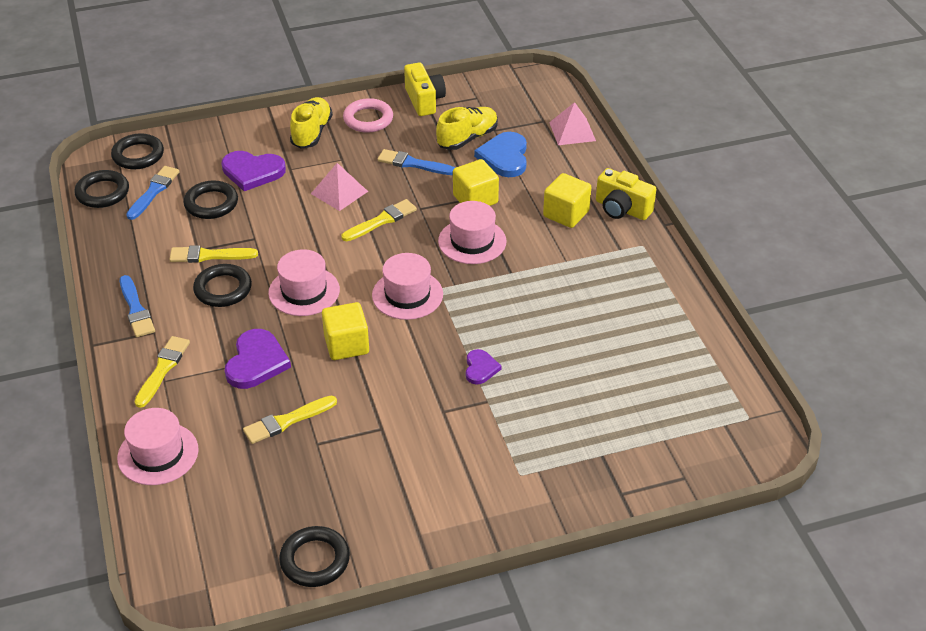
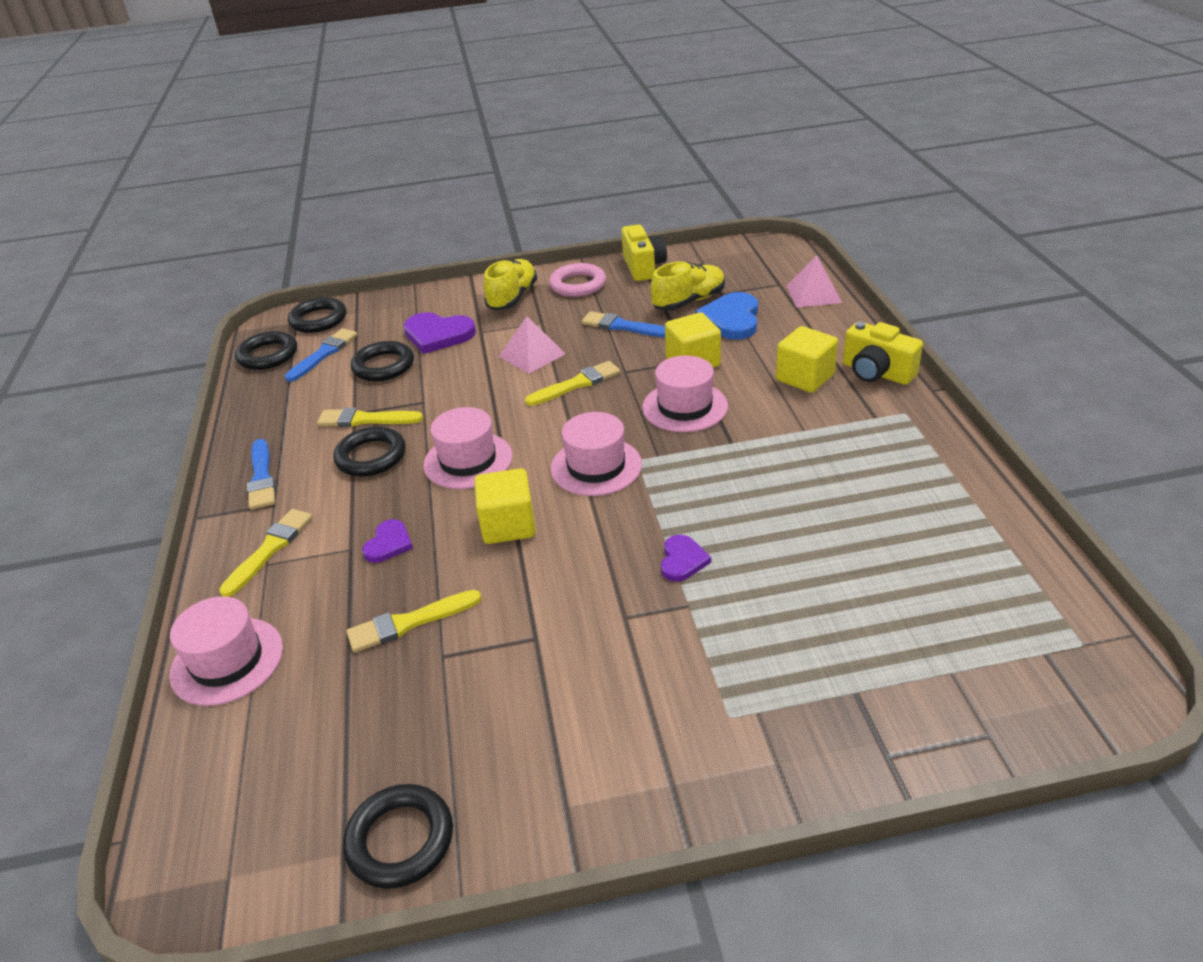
camera: 10 degrees right, 5 degrees down
(256, 362) = (388, 543): purple heart -> purple heart, size x0.57

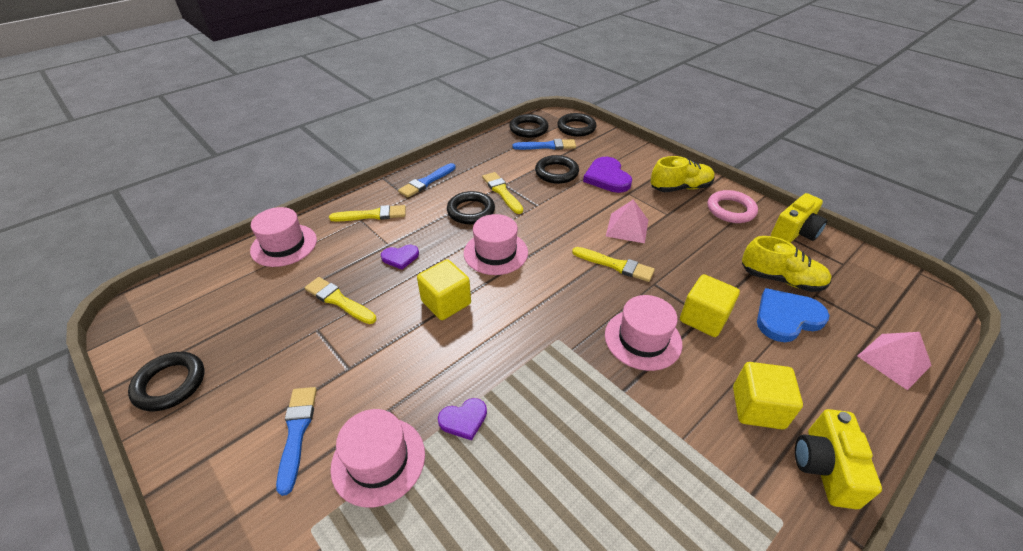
camera: 55 degrees right, 5 degrees up
(596, 466) = (534, 319): pink hat -> pink hat (378, 460)
(623, 326) = (706, 257): blue brush -> blue brush (297, 433)

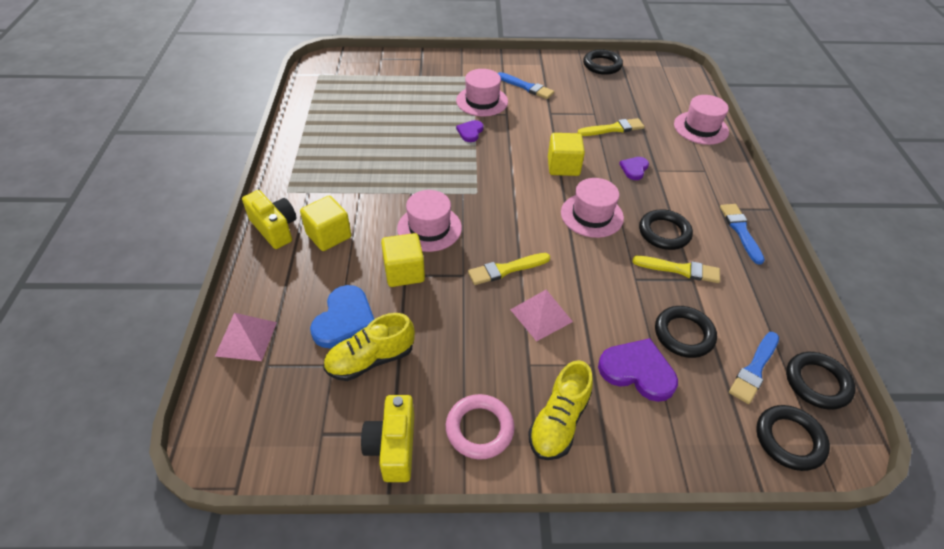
camera: 130 degrees right, 5 degrees up
(372, 215) = (707, 178): yellow brush -> none

